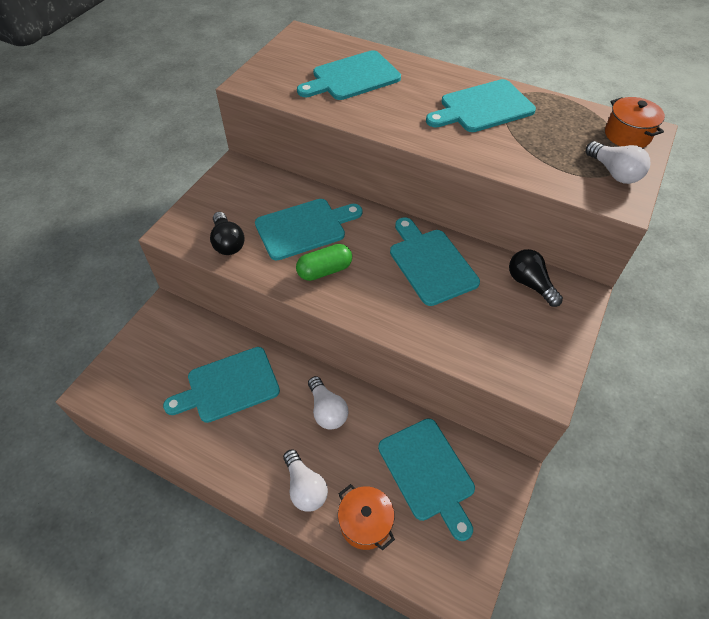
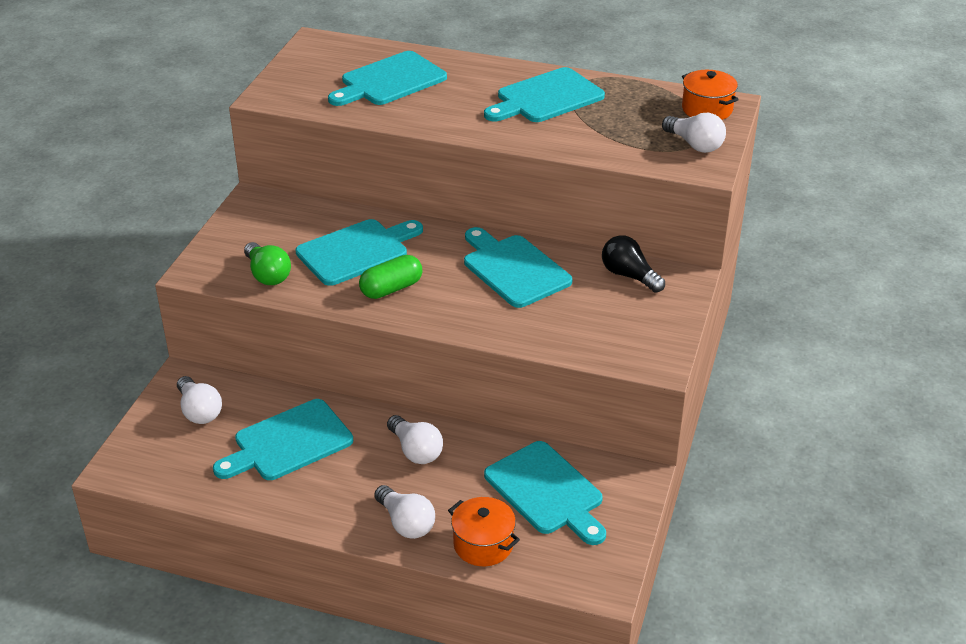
camera: 10 degrees left, 15 degrees down
(168, 343) = (199, 411): none -> white light bulb
(227, 242) = (267, 275): black light bulb -> green light bulb

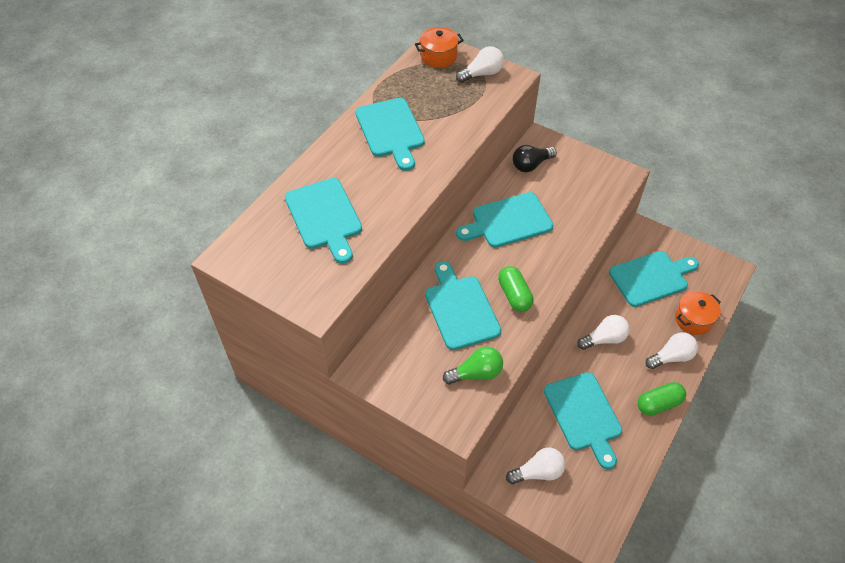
camera: 75 degrees left, 15 degrees up
(322, 514) = (658, 404): none -> green capsule

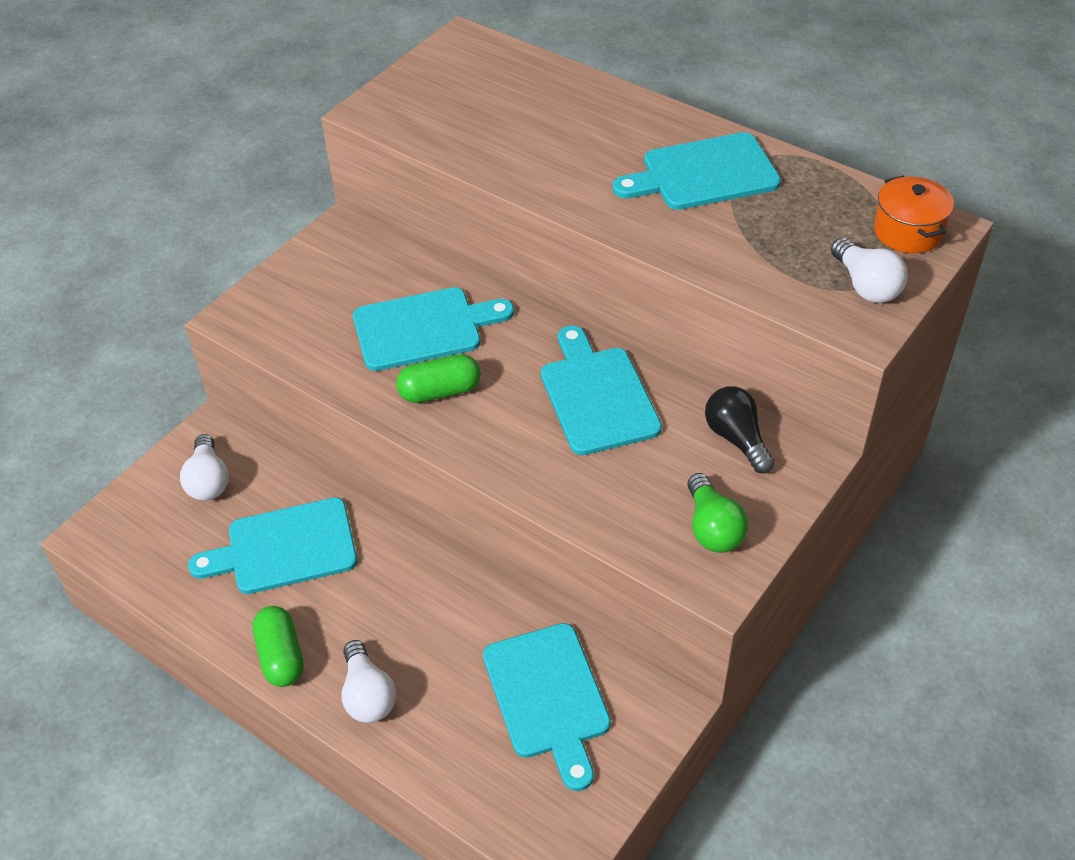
camera: 95 degrees right, 5 degrees down
(325, 217) = (523, 113): turquoise cutting board -> none
(476, 373) = (309, 339): green light bulb -> green light bulb (712, 528)
(604, 339) = (420, 597): white light bulb -> none
(693, 319) = (443, 750): orange pot -> none

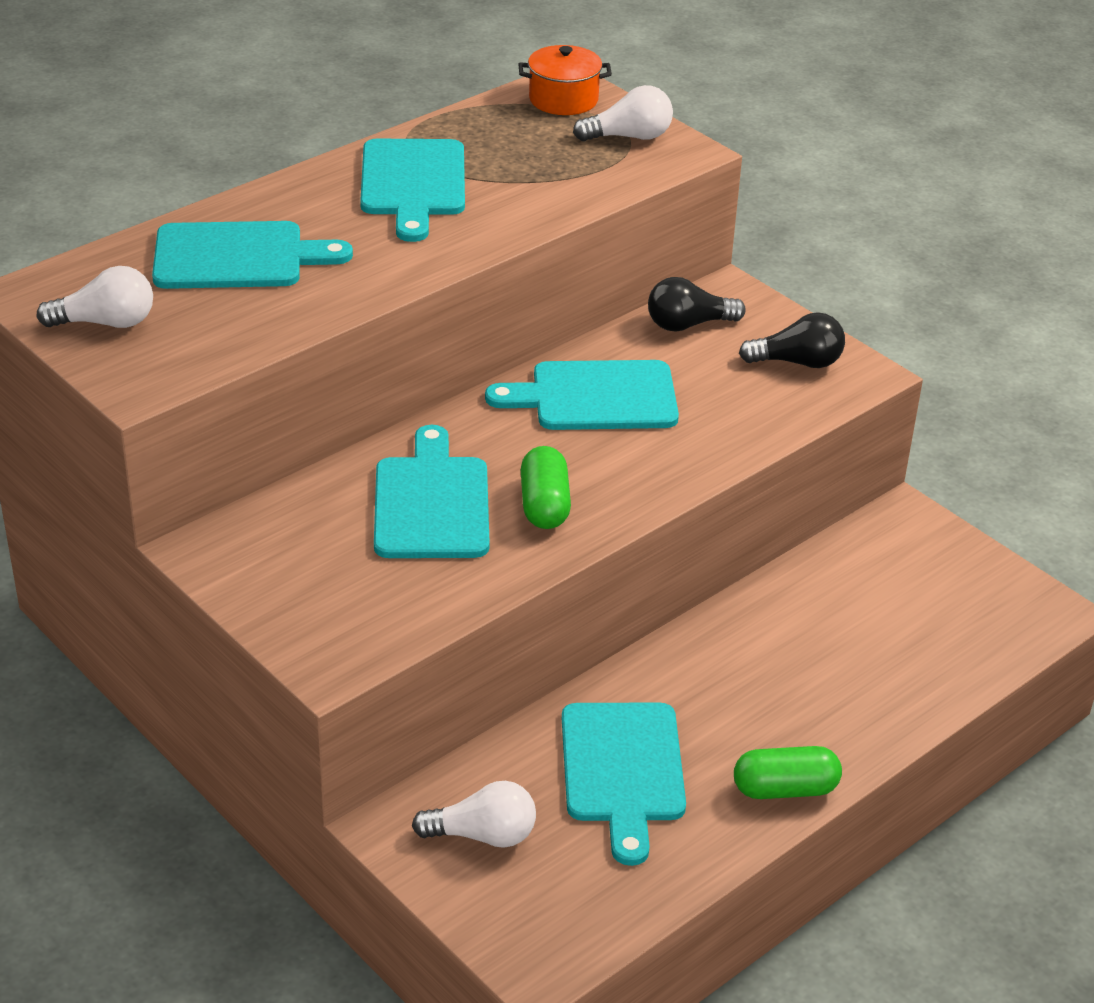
camera: 80 degrees left, 10 degrees down
(367, 695) = (852, 722): white light bulb -> white light bulb (106, 323)
(548, 697) = (879, 589): turquoise cutting board -> turquoise cutting board (237, 257)
(712, 528) = (797, 362): green light bulb -> black light bulb

